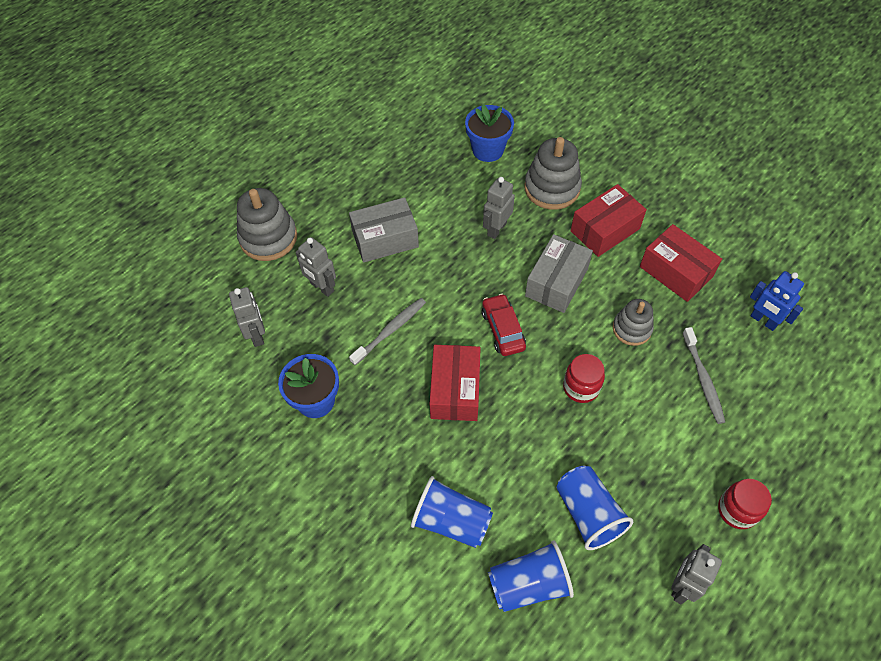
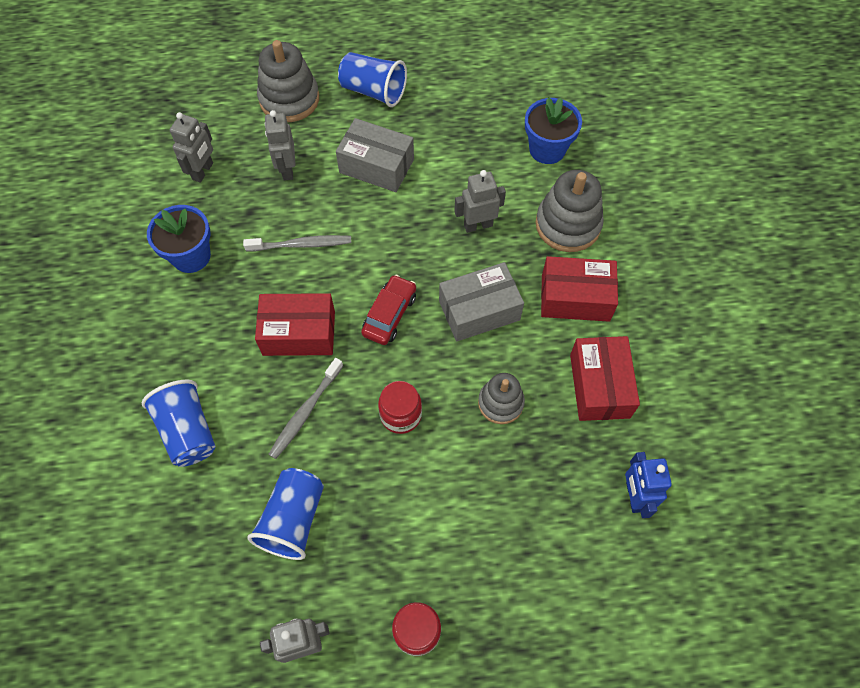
camera: 40 degrees right, 5 degrees up
(455, 390) = (299, 333): red box -> red box turned 45 degrees clockwise
(528, 584) = (190, 530): blue cup -> blue cup (373, 91)
(703, 379) = (515, 498): grey toothbrush -> grey toothbrush (305, 412)

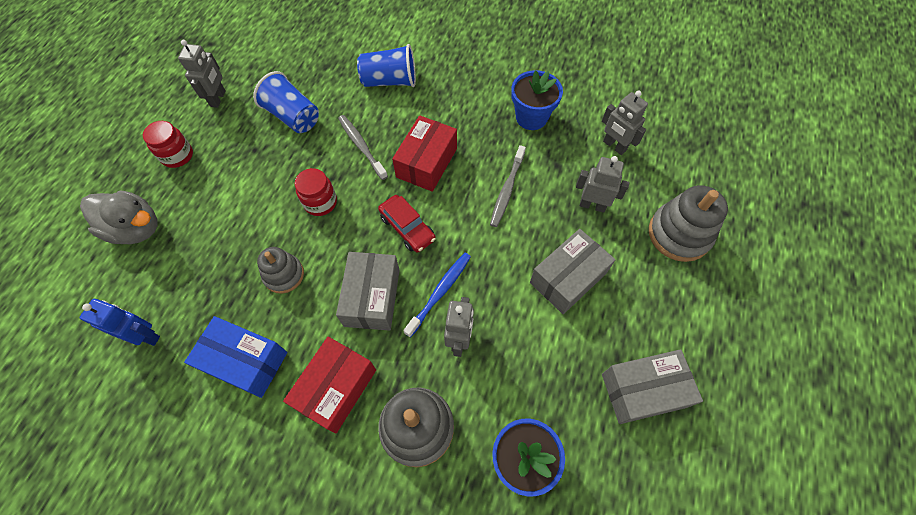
camera: 115 degrees right, 0 degrees up
(373, 91) = (667, 313): blue cup -> none
(444, 257) = (439, 293): none -> blue toothbrush
(449, 92) = (643, 390): none -> grey box
(535, 604) = (136, 229): none -> grey duck
(599, 386) = (245, 361): red box -> blue box

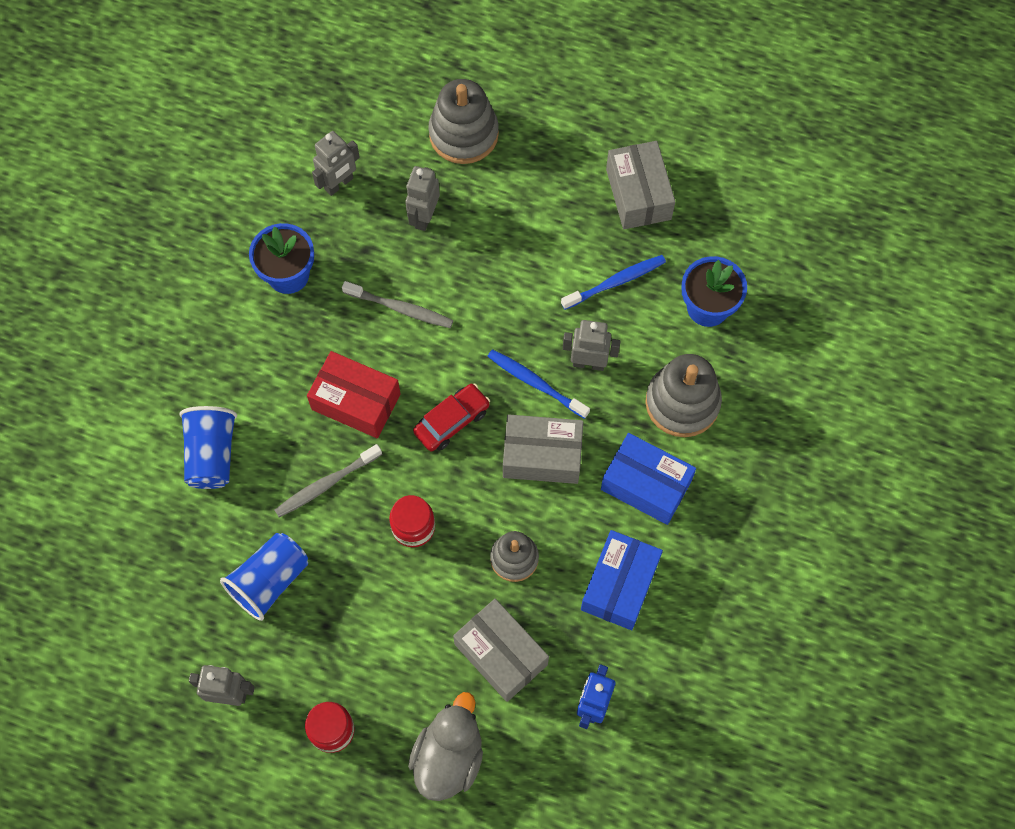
camera: 90 degrees left, 5 degrees up
(336, 388) = (646, 485): red box -> blue box
(543, 365) = (615, 282): none -> blue toothbrush
(567, 278) = (517, 251): grey box -> grey box (501, 654)

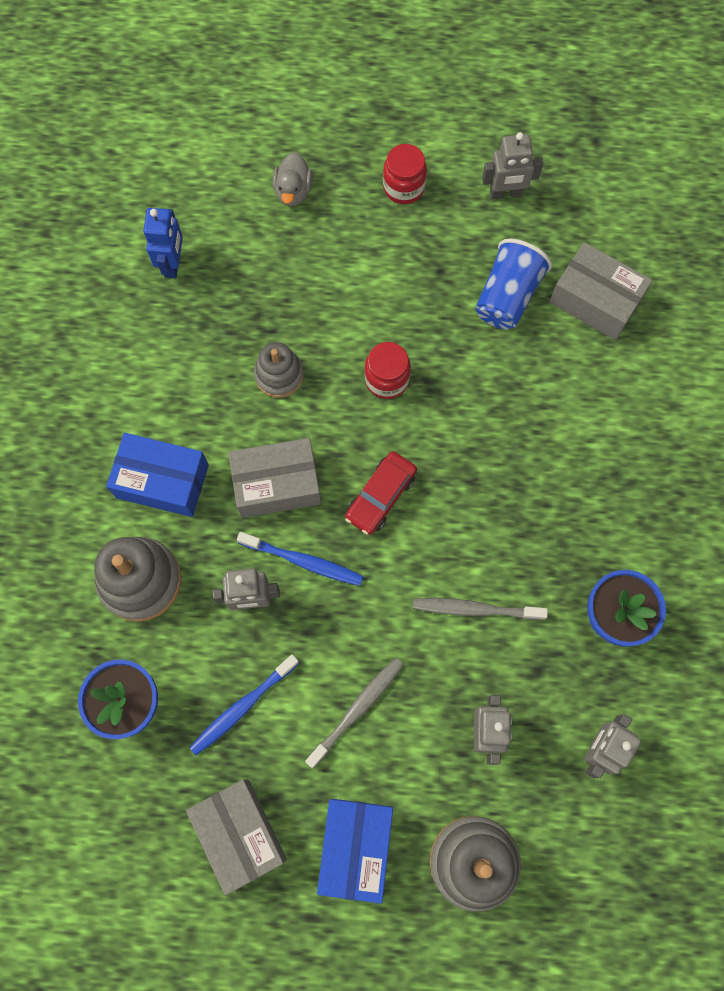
camera: 165 degrees right, 5 degrees up
(212, 454) = (612, 399): blue cup -> none
(326, 484) = (487, 399): grey toothbrush -> grey toothbrush (357, 710)
(356, 402) = (487, 491): red box -> none
(448, 757) = (293, 191): grey duck -> grey duck, size x0.62
(501, 654) = (269, 286): grey box -> grey box (595, 300)
(620, 585) = (169, 375): blue box -> blue box (355, 847)

